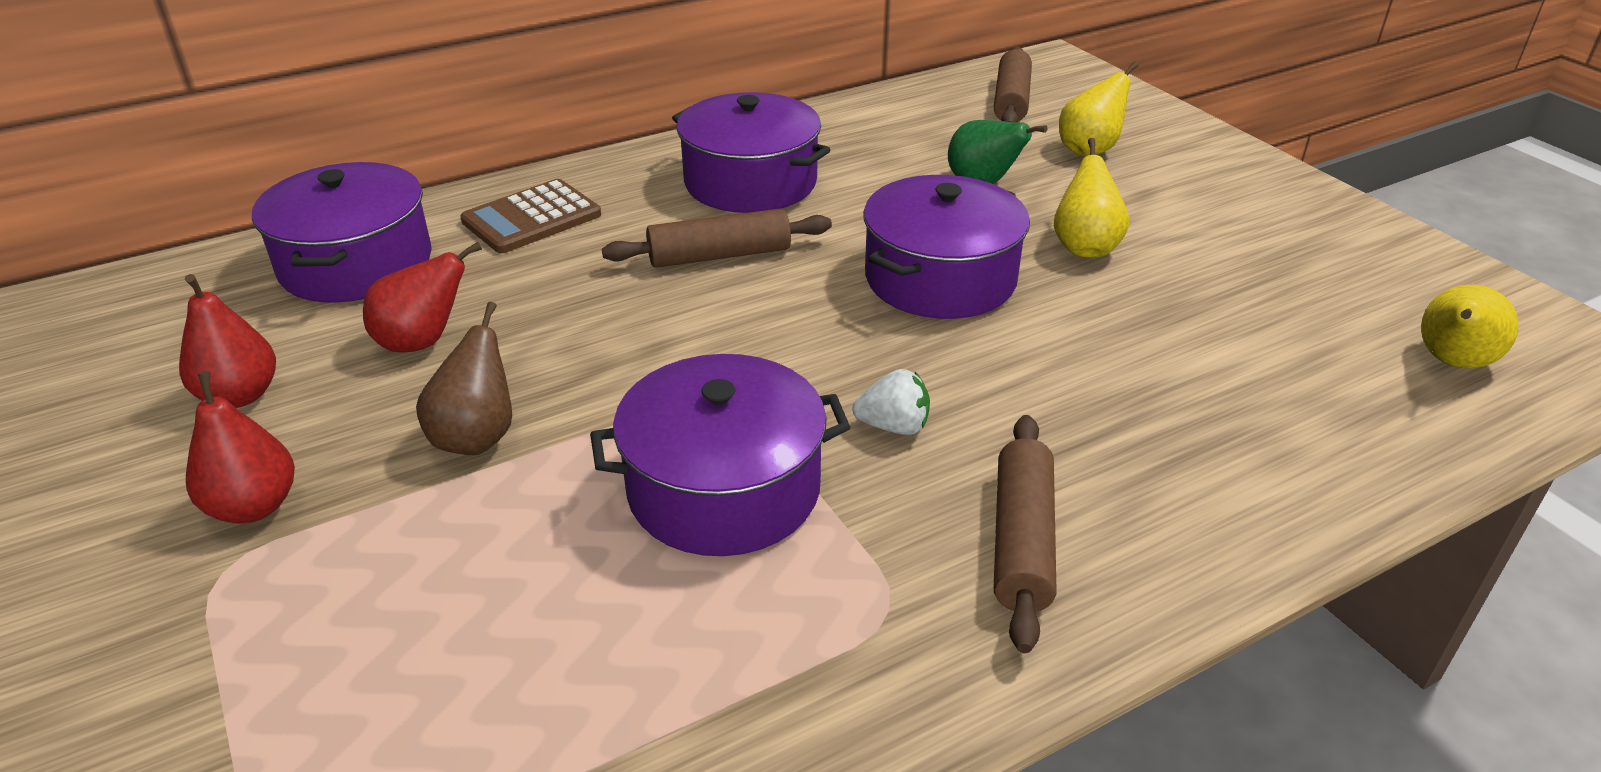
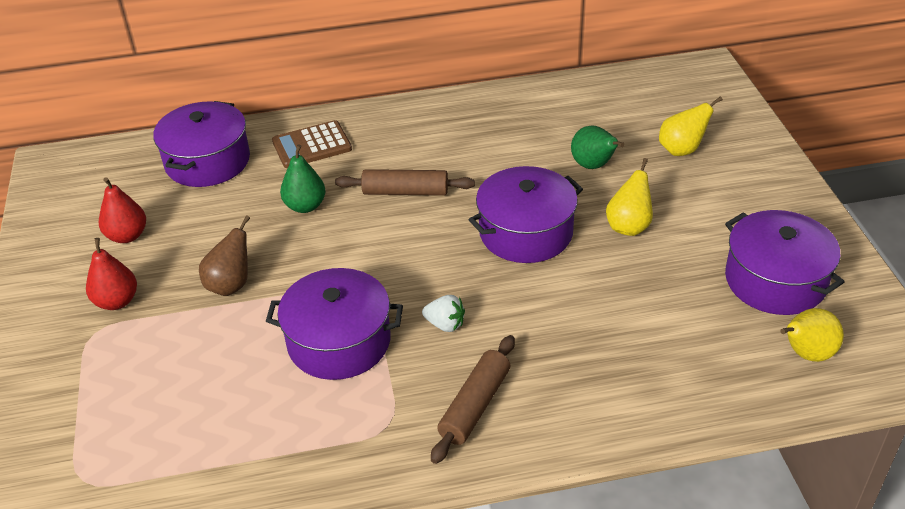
camera: 20 degrees right, 5 degrees up
(423, 342) = (224, 220): red pear -> none
(560, 299) = (305, 206): none -> green pear
(750, 182) = (449, 140): purple pot -> purple pot (775, 280)
(1011, 100) = (654, 99): brown rolling pin -> none

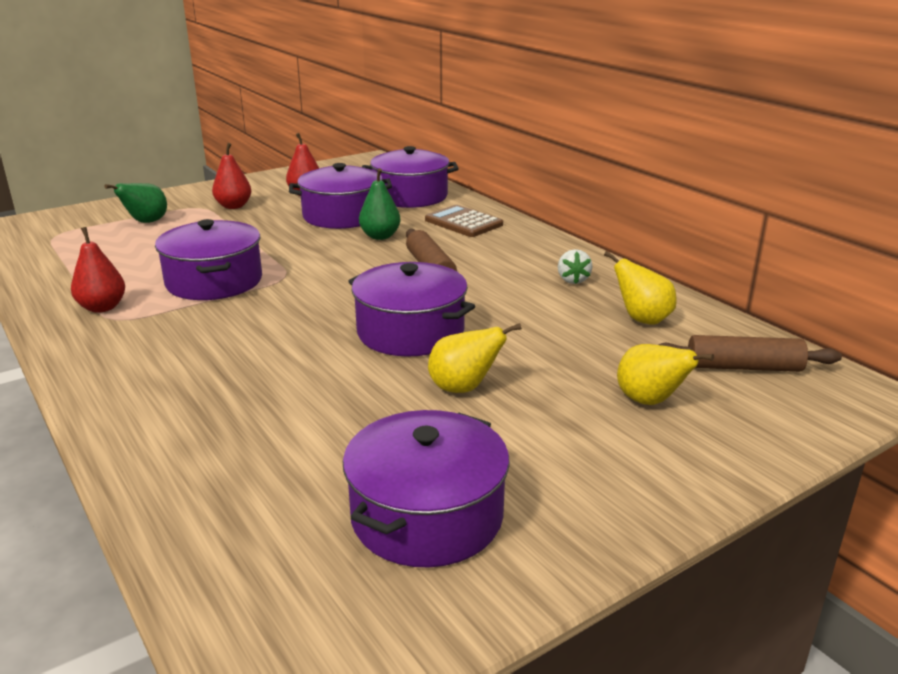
camera: 65 degrees right, 15 degrees down
(224, 220) = (342, 216): none -> purple pot
(231, 285) = (267, 233): brown pear -> none
(352, 435) = (102, 307): none -> red pear
(445, 324) = (252, 318): white strawberry -> white strawberry (572, 280)
(475, 405) = (145, 351): brown rolling pin -> brown rolling pin (743, 367)
(593, 166) = (558, 349): green pear -> green pear (146, 222)
(806, 354) = (282, 564): yellow pear -> yellow pear (642, 319)

